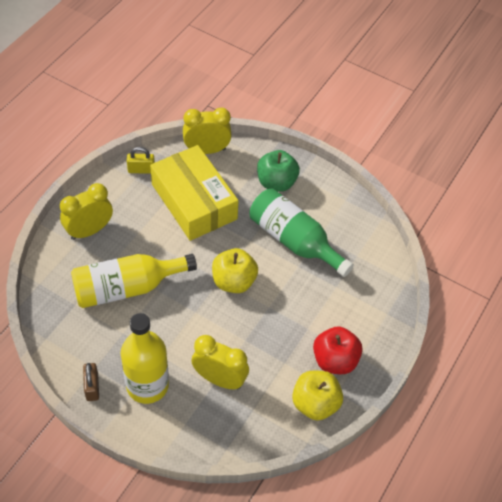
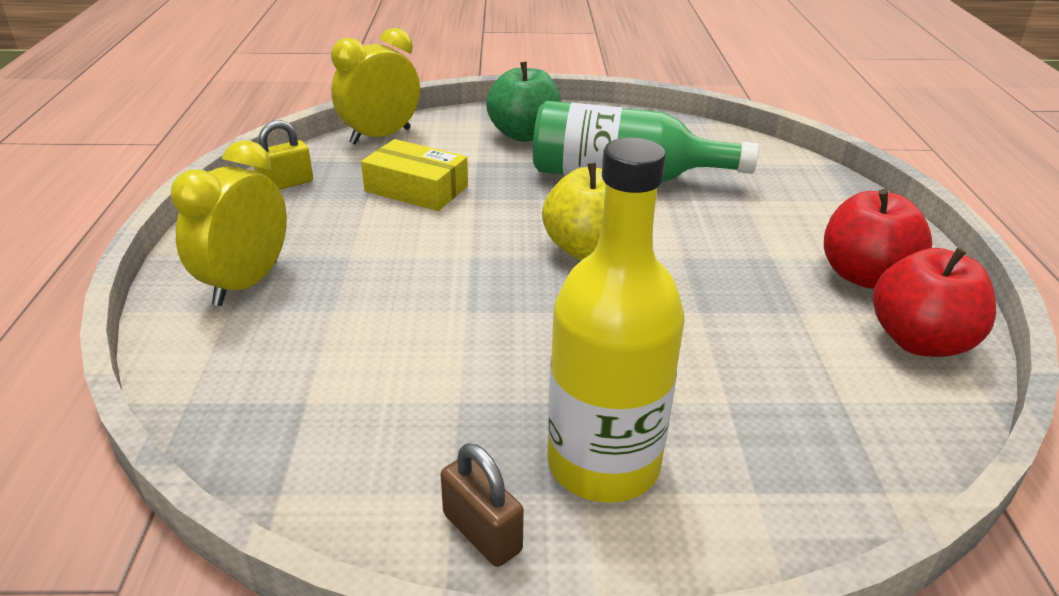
camera: 30 degrees left, 20 degrees down
(127, 288) = (400, 331): yellow bottle -> none
(194, 201) = (416, 189): yellow box -> yellow box, size x0.55
(219, 379) = (727, 384): yellow clock -> none
(315, 404) = (919, 341): yellow apple -> red apple

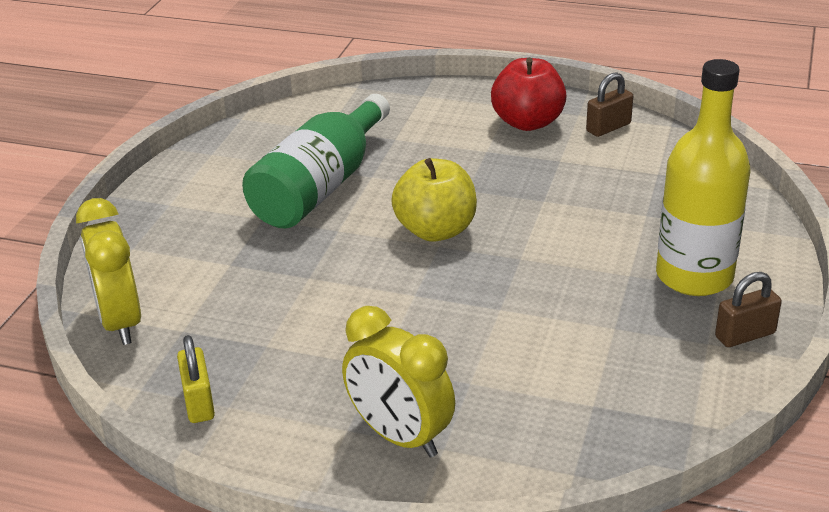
camera: 70 degrees left, 0 degrees up
(416, 189) = (267, 310): yellow box -> none
(524, 135) = (190, 225): green apple -> none
(919, 341) = (608, 127): red apple -> brown padlock

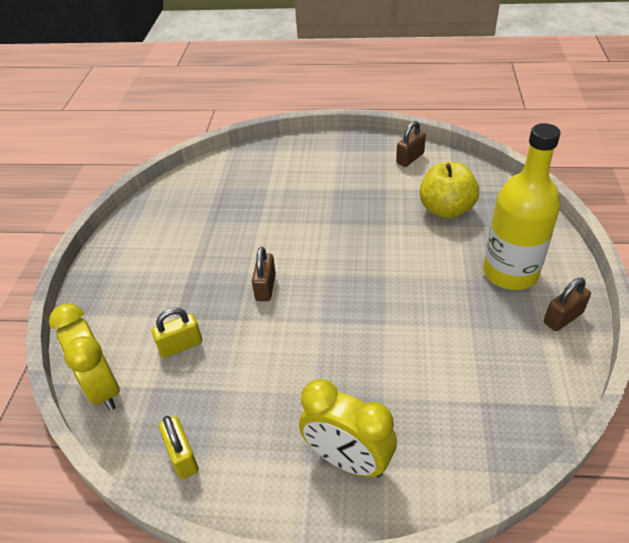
camera: 10 degrees left, 10 degrees up
(228, 294) = (180, 345): none -> yellow padlock
(320, 187) = (225, 237): green bottle -> none
(356, 248) = (265, 287): none -> brown padlock
(436, 230) = (318, 262): yellow apple -> yellow apple (446, 209)
(527, 122) = (354, 162): red apple -> none

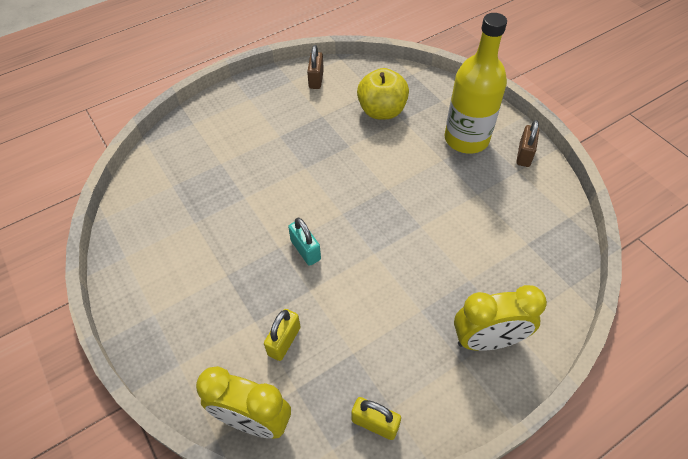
camera: 40 degrees left, 10 degrees up
(265, 287) = (305, 250): brown padlock -> turquoise padlock

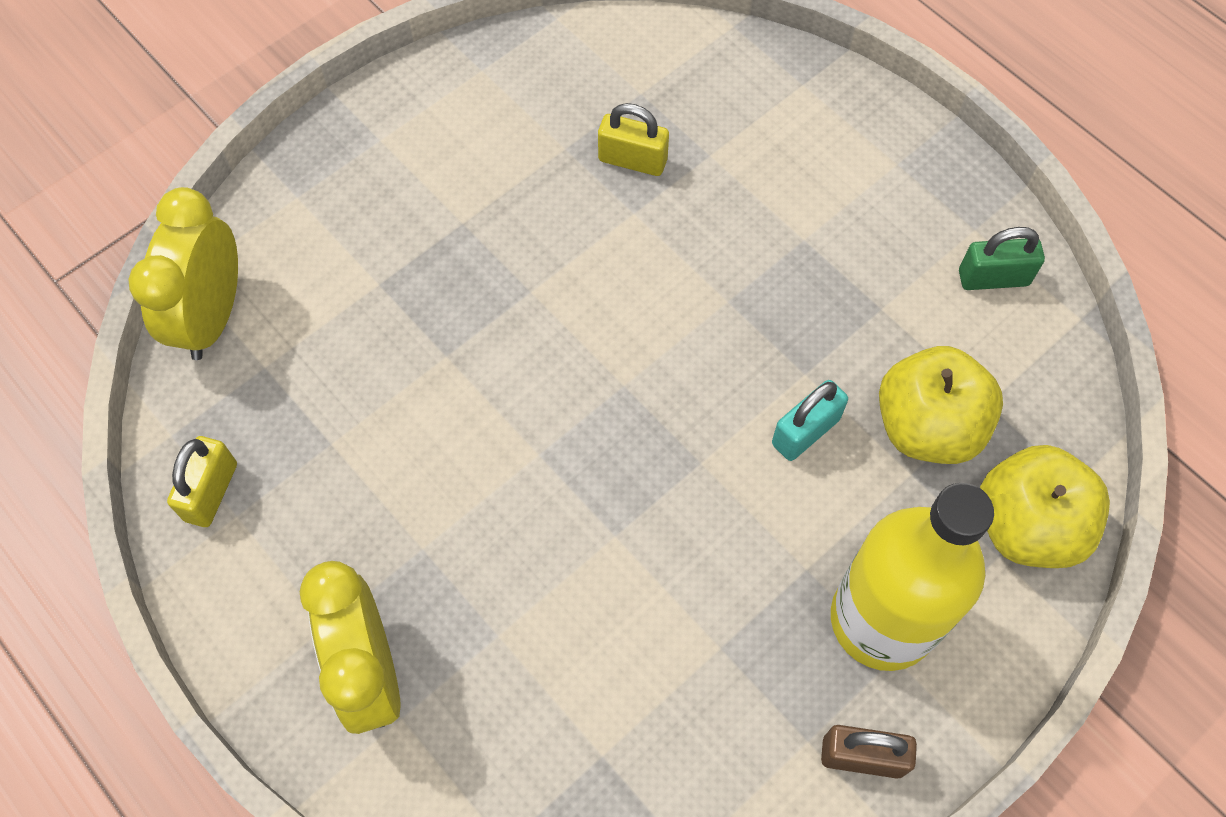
camera: 80 degrees right, 10 degrees up
(284, 341) = (345, 334): yellow padlock -> yellow padlock (632, 160)
(305, 250) = (529, 335): turquoise padlock -> turquoise padlock (805, 432)
(316, 79) = (993, 278): brown padlock -> green padlock
(429, 90) = (1027, 525): none -> yellow apple

